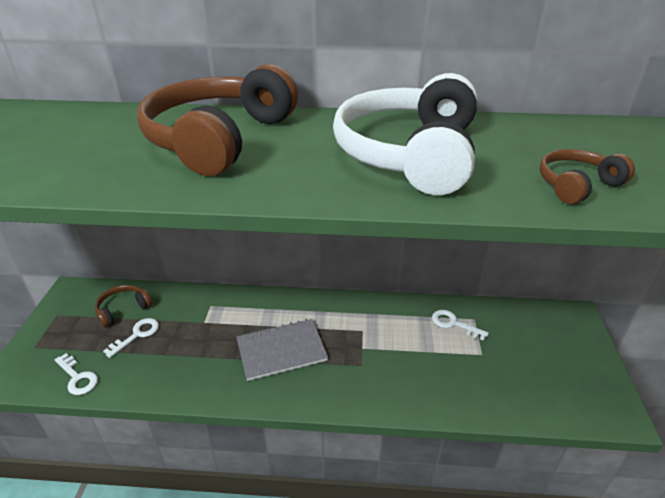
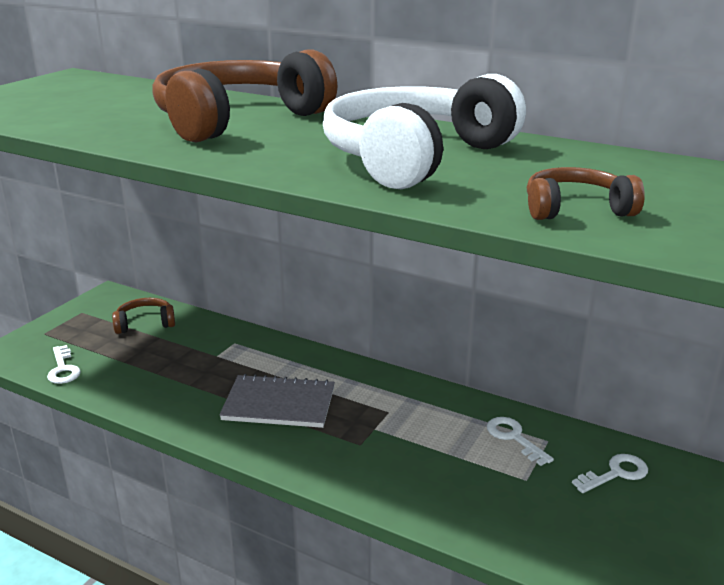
camera: 25 degrees right, 10 degrees down
(137, 335) = (142, 349): white key -> white key (616, 473)

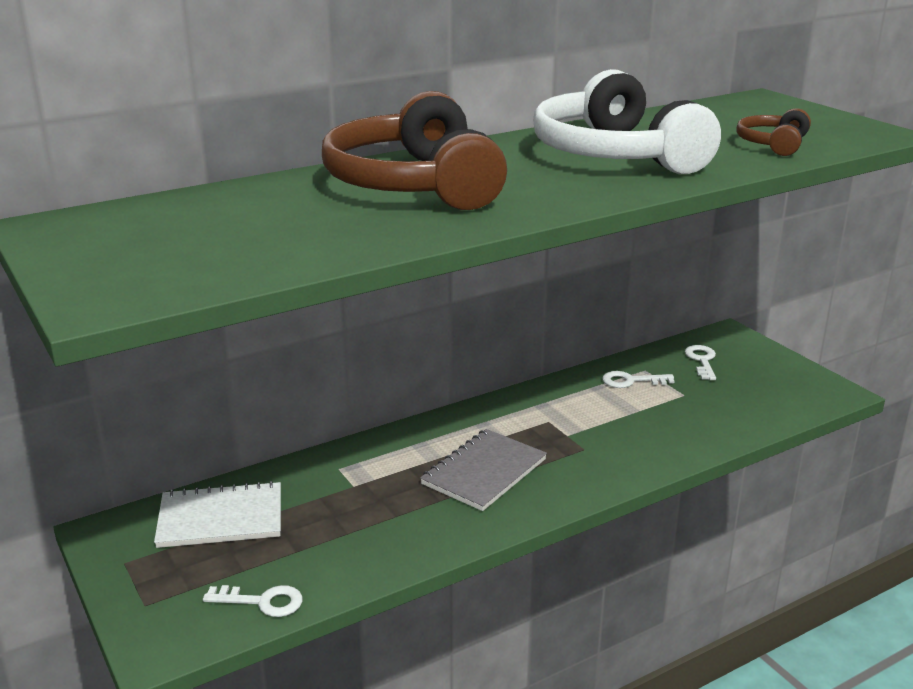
camera: 60 degrees left, 0 degrees up
(145, 323) = (221, 518): brown headphones -> white notebook

